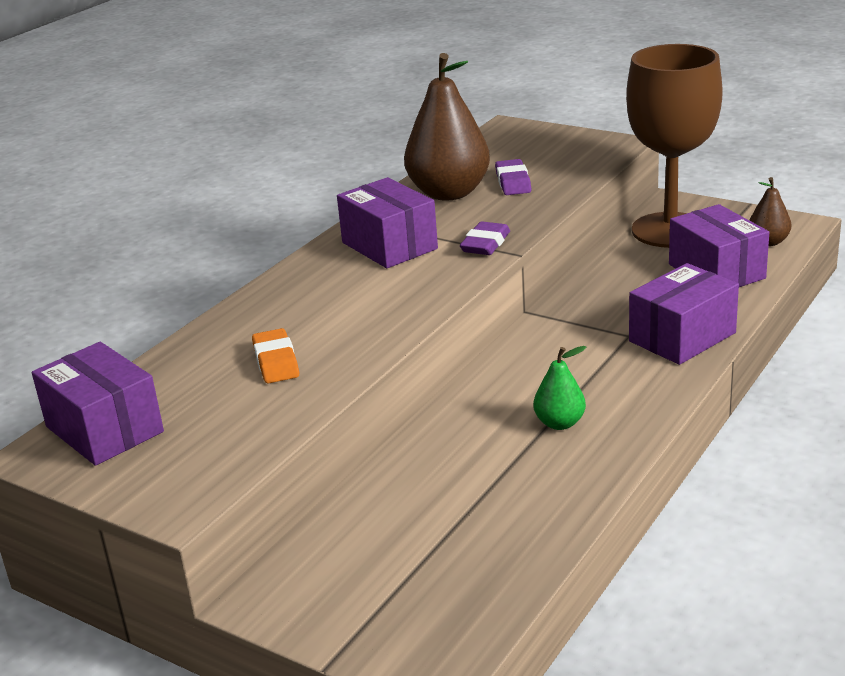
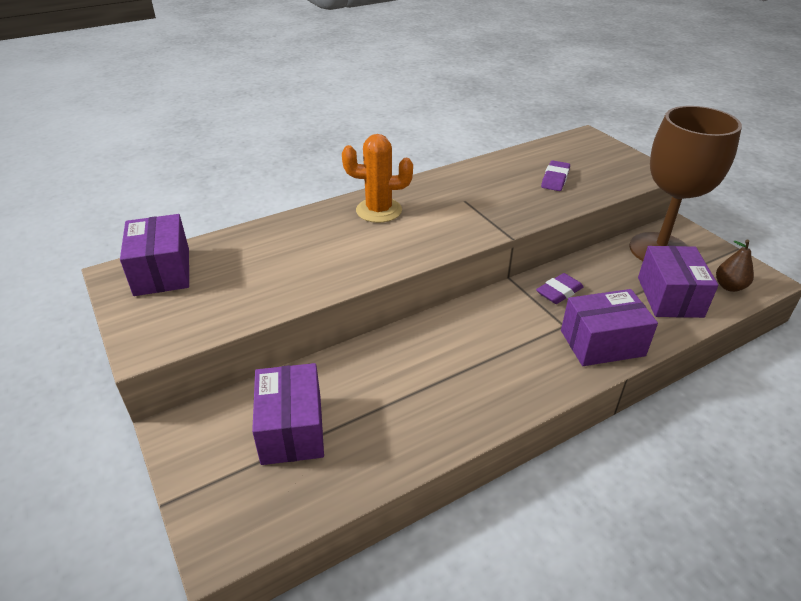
camera: 25 degrees right, 10 degrees up
(276, 362) = (293, 262): orange eraser -> none
(328, 277) = (379, 210): none -> orange cactus
(389, 246) = (435, 200): purple box -> purple box (292, 429)
(449, 193) = (506, 173): brown pear -> none
(485, 244) = (496, 221): purple eraser -> purple eraser (559, 292)
(559, 423) = (460, 378): green pear -> none

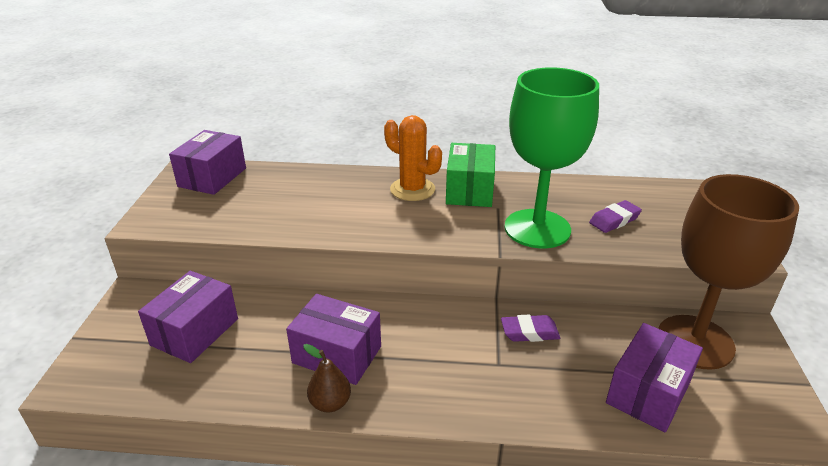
camera: 35 degrees right, 5 degrees down
(426, 194) = (469, 190): none -> green box
(512, 206) = (537, 229): none -> green goblet
(602, 343) = (516, 398): purple box -> purple box (337, 354)
(729, 286) = (740, 417): brown pear -> brown pear (330, 403)

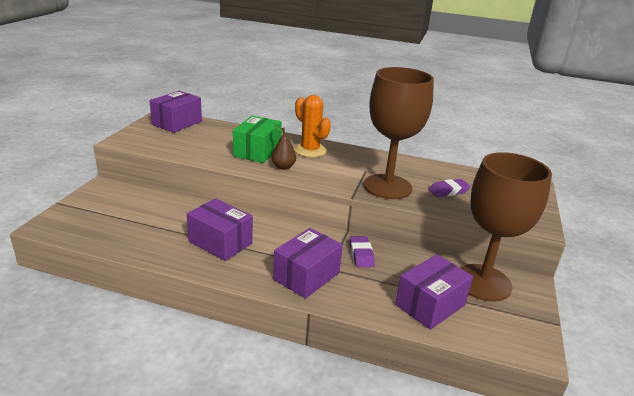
camera: 10 degrees right, 5 degrees down
(195, 332) = (133, 213): purple box -> purple box (306, 276)
(330, 403) = (203, 268): brown pear -> brown pear (283, 167)
(469, 190) = (350, 157): green box -> green box (257, 151)
(529, 332) = (361, 254): purple eraser -> purple eraser turned 75 degrees clockwise
(537, 229) = (387, 186): green goblet -> brown goblet

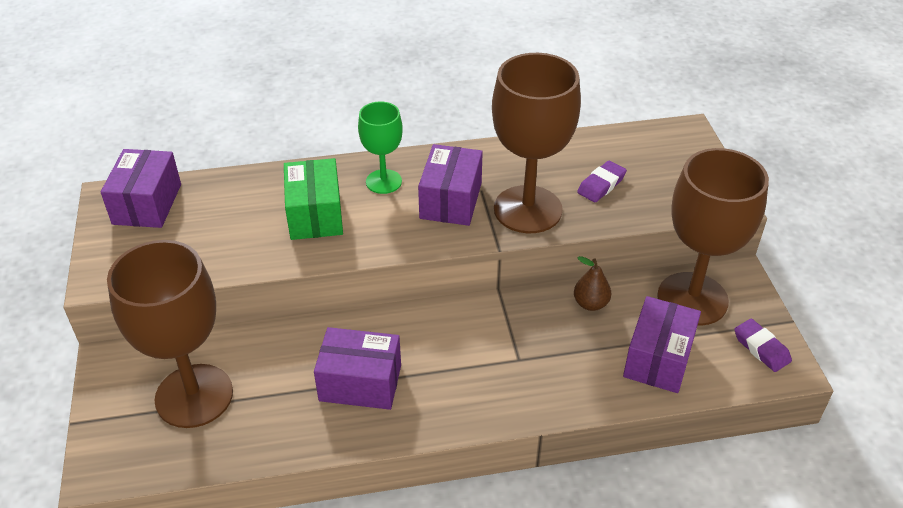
camera: 25 degrees left, 15 degrees up
(126, 214) = (194, 396): none -> brown goblet
(283, 167) = (374, 231): brown pear -> brown pear (590, 304)
(306, 276) = (502, 384): purple box -> purple box (451, 200)
(310, 150) = (383, 181): orange cactus -> green goblet
(361, 254) = (540, 320): purple eraser -> purple eraser (761, 348)

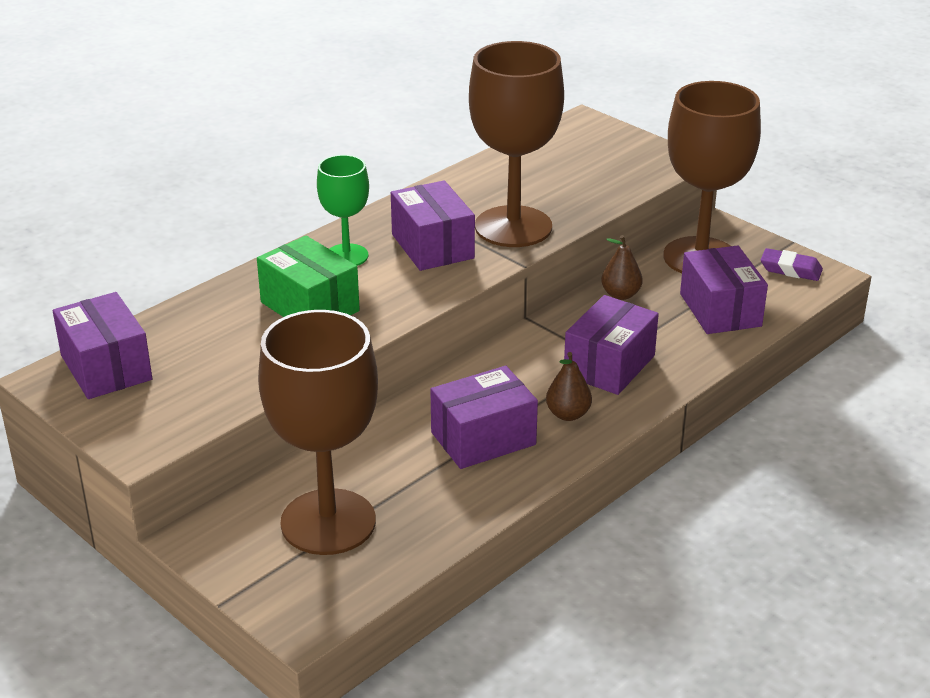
camera: 35 degrees left, 10 degrees down
(440, 395) = (568, 414): none -> brown pear
(516, 366) = (609, 365): none -> purple box
(601, 185) = (556, 186): purple eraser -> none

